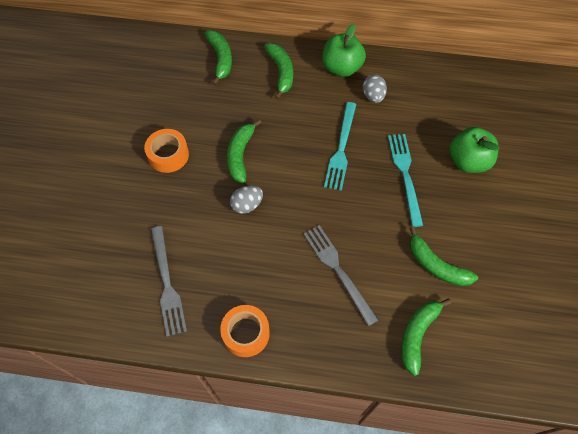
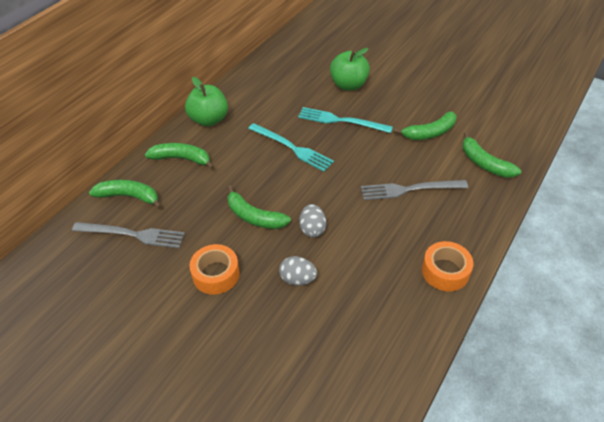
camera: 65 degrees left, 15 degrees down
(167, 283) = (367, 319): grey fork -> grey fork (132, 234)
(373, 96) = (252, 112): grey egg -> grey egg (298, 279)

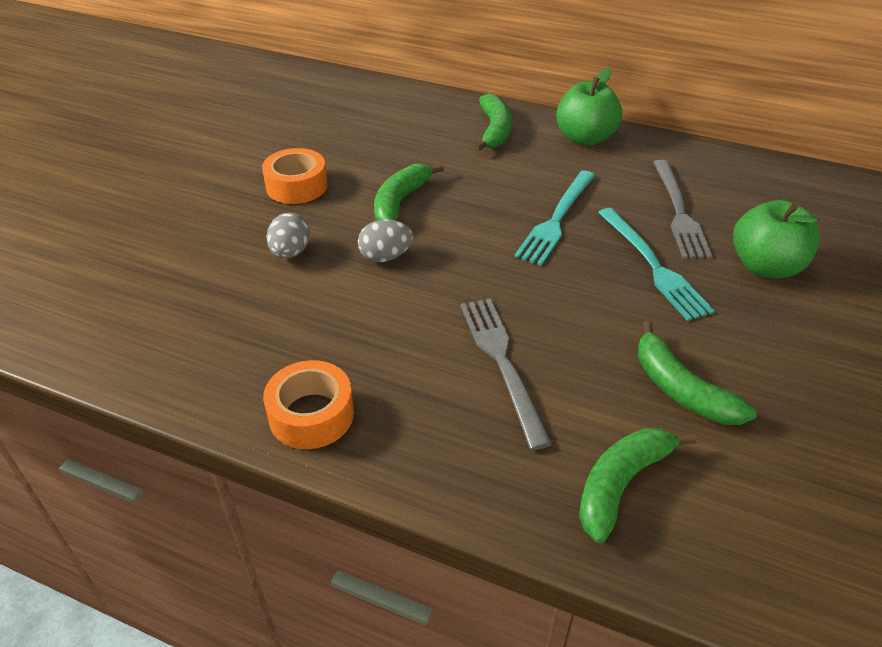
camera: 80 degrees right, 5 degrees down
(129, 196) = (415, 107): green banana -> none
(132, 234) = (354, 120): grey fork -> grey fork (678, 212)
(341, 121) = (653, 265): turquoise fork -> turquoise fork turned 150 degrees clockwise

